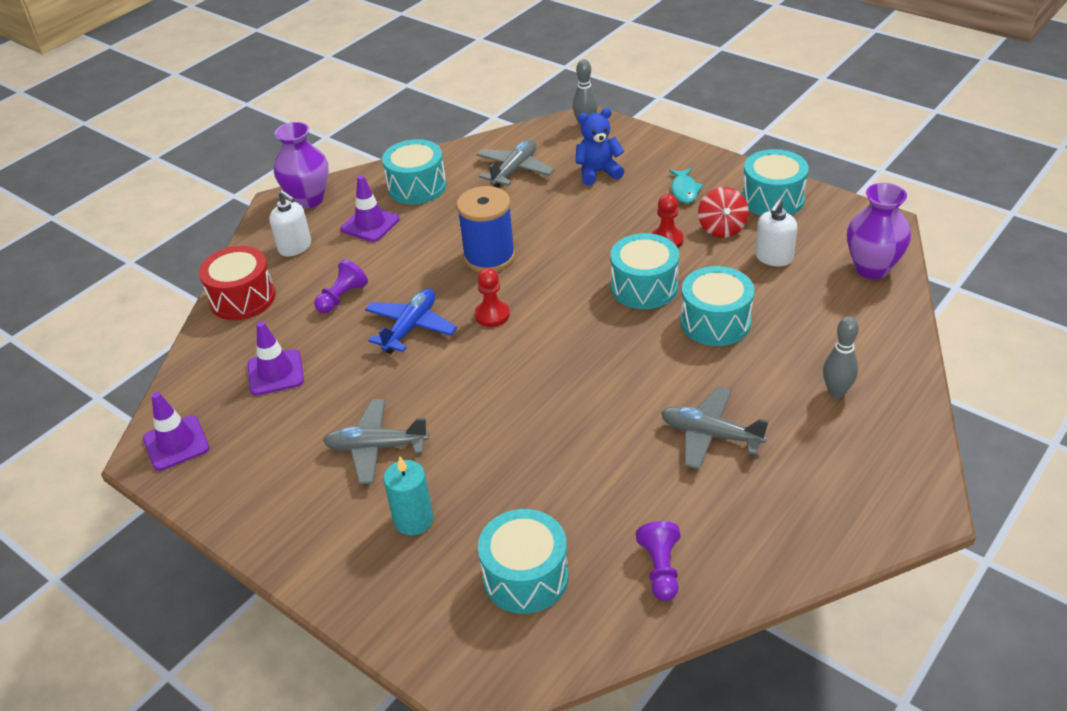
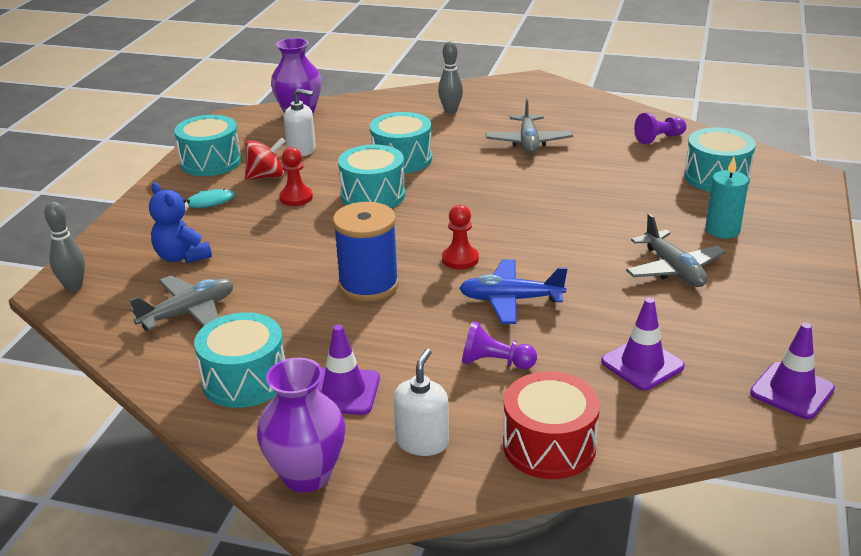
camera: 115 degrees left, 10 degrees down
(514, 170) = (188, 313): grey plane -> grey plane turned 135 degrees clockwise

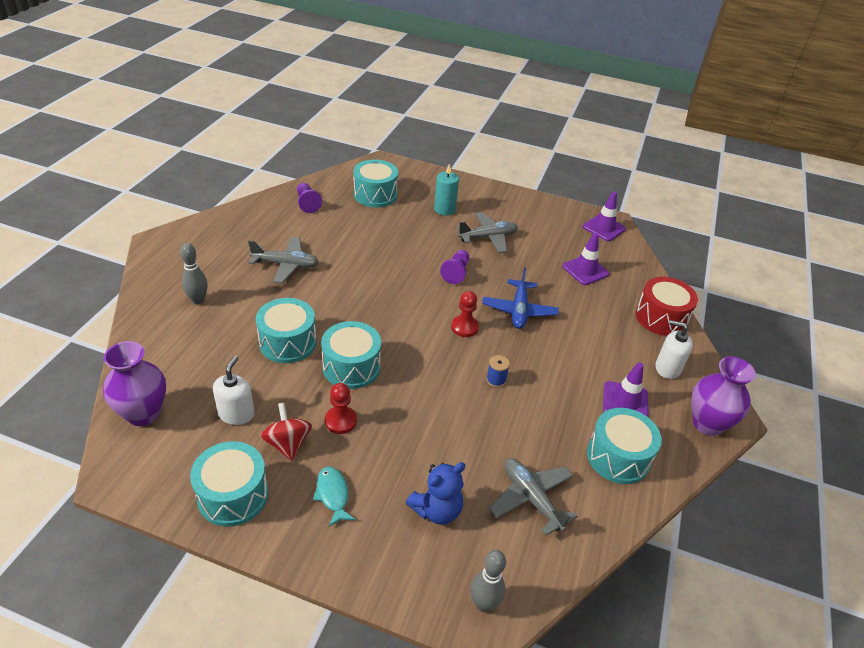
camera: 90 degrees left, 10 degrees up
(368, 285) = (496, 380): blue spool -> blue spool, size x0.43
(495, 362) = (588, 327): purple pawn -> purple pawn (456, 272)

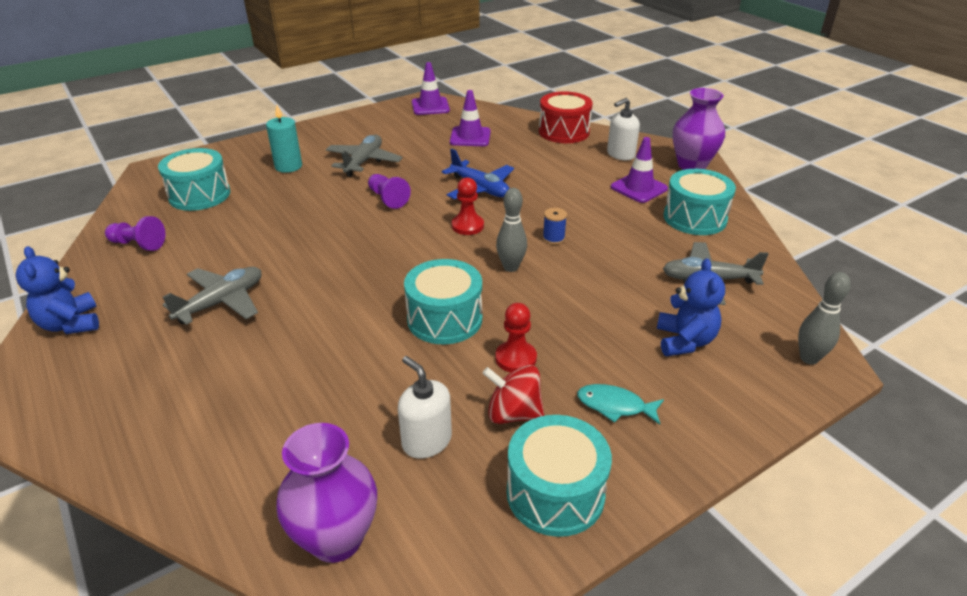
camera: 50 degrees left, 5 degrees down
(198, 300) = (182, 403): grey bowling pin -> grey bowling pin (511, 267)
(225, 225) = (71, 324): none -> blue teddy bear
(287, 342) = (354, 352): turquoise drum -> none

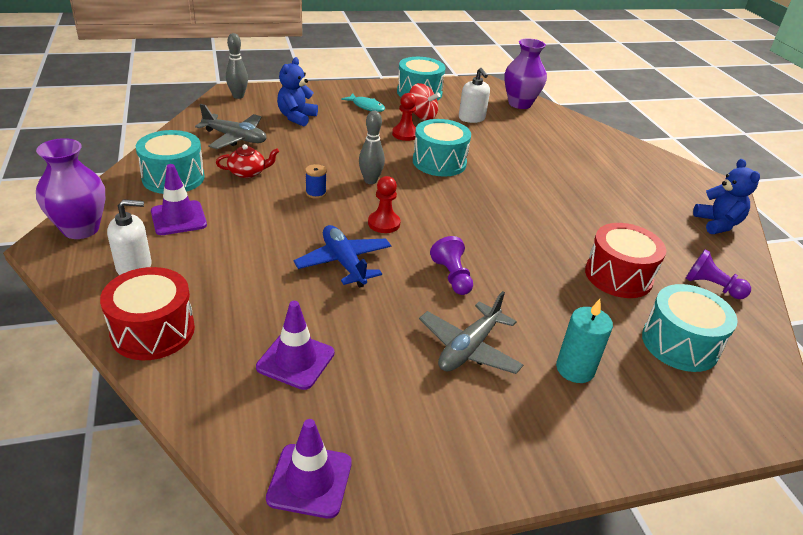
camera: 165 degrees left, 0 degrees up
(221, 302) = (605, 211): grey plane -> none
(233, 232) = (618, 276): none -> red drum
(639, 242) = (248, 172): none -> red teapot

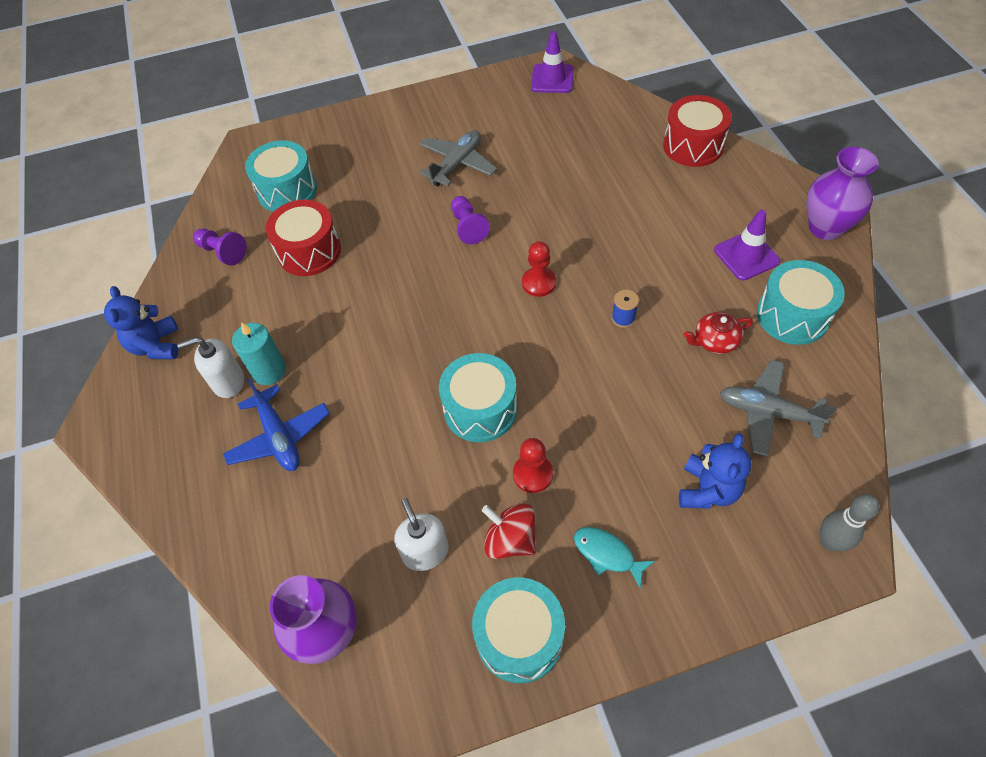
camera: 175 degrees left, 20 degrees up
(134, 267) = (746, 195): white soap dispenser -> white soap dispenser (228, 382)
(295, 360) = (582, 139): purple traffic cone -> none
(344, 263) = (568, 227): blue plane -> blue plane (279, 437)
(370, 181) = (565, 352): grey bowling pin -> none
(575, 369) = (379, 159): turquoise candle -> turquoise candle (269, 371)

